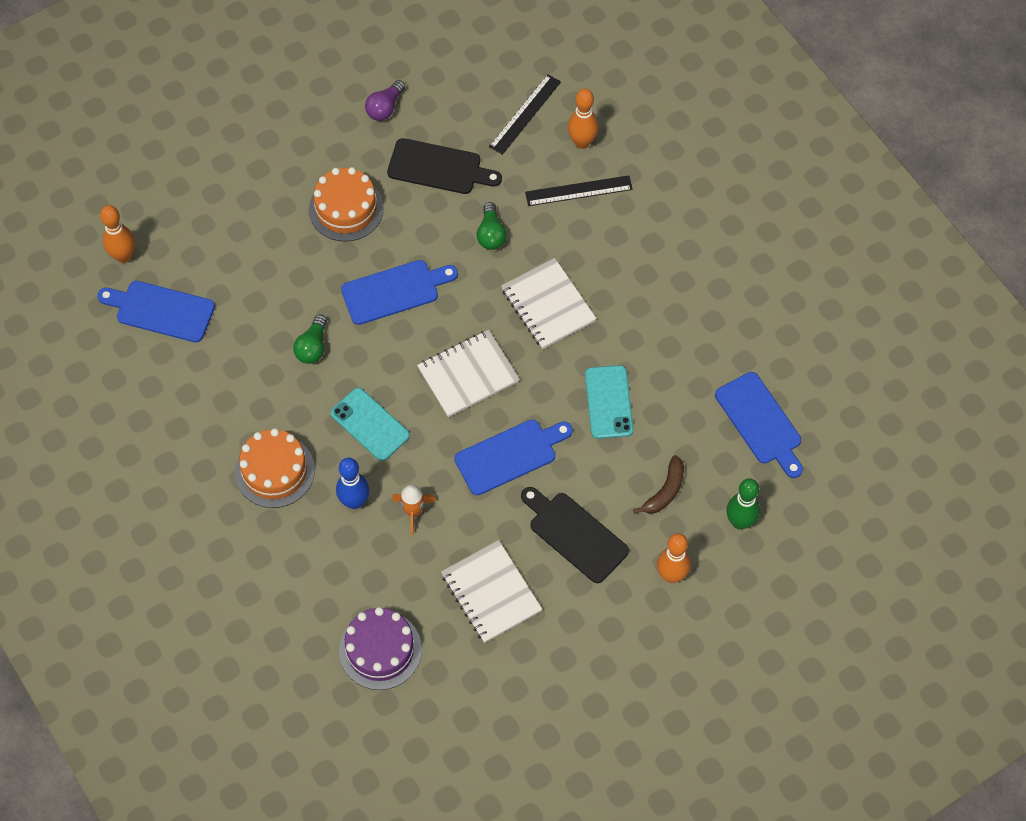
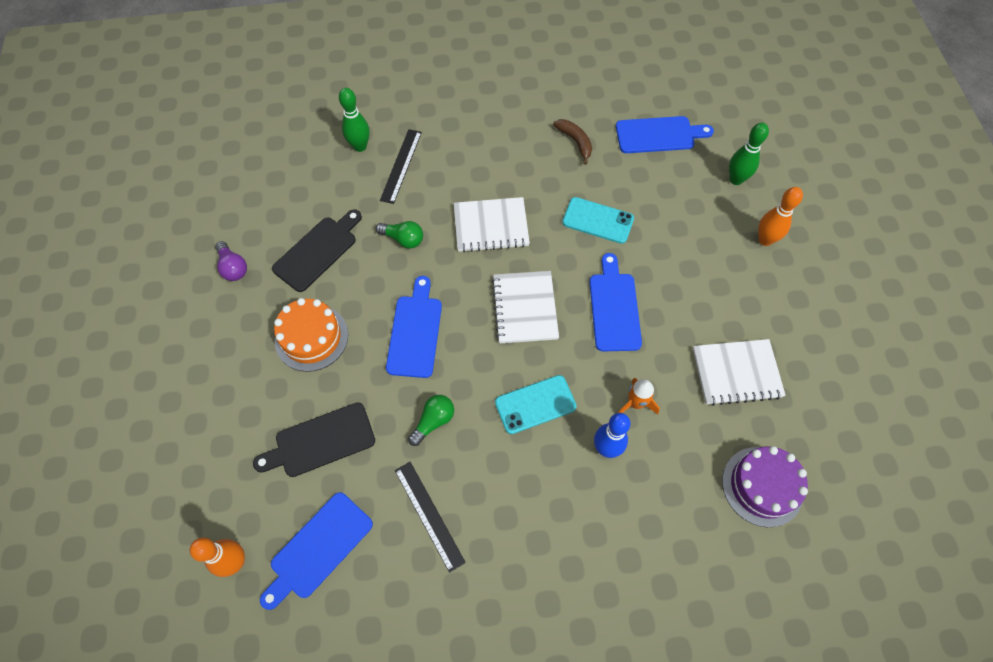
camera: 65 degrees left, 0 degrees up
(275, 471) = (545, 507): orange cake -> none
(312, 347) = (433, 421): green light bulb -> green light bulb turned 90 degrees counterclockwise
(525, 114) = (309, 172): black ruler -> black ruler (429, 515)
(575, 534) = (705, 290): black cutting board -> black cutting board (320, 441)
(582, 142) = (360, 146): orange bowling pin -> green bowling pin
(665, 491) = (691, 215): brown banana -> brown banana (575, 142)

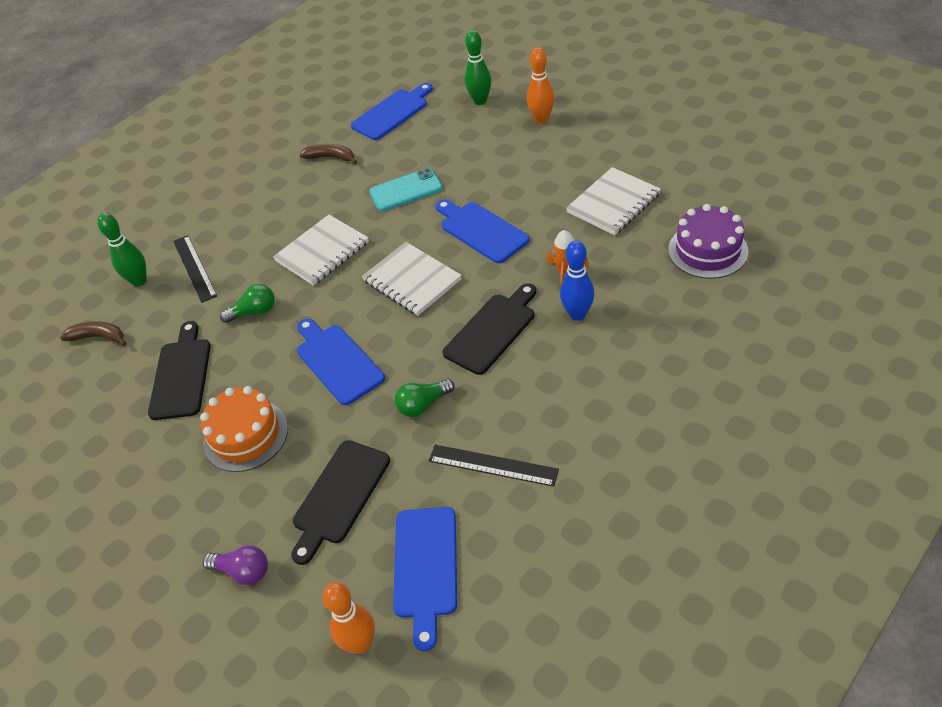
camera: 35 degrees left, 15 degrees down
(233, 267) = (107, 446): purple light bulb -> purple light bulb (243, 571)
(299, 173) = (98, 337): none -> brown banana
(433, 421) = (423, 404): green light bulb -> green light bulb turned 120 degrees counterclockwise
(535, 404) = (492, 330): turquoise phone -> black cutting board

